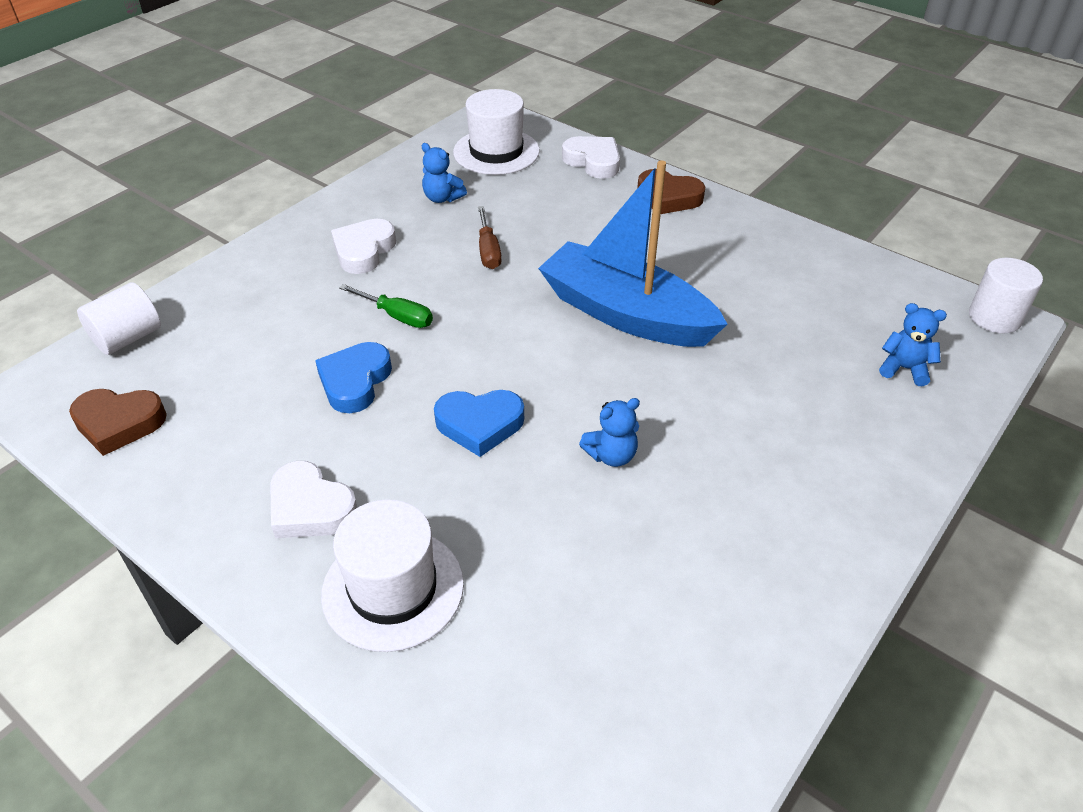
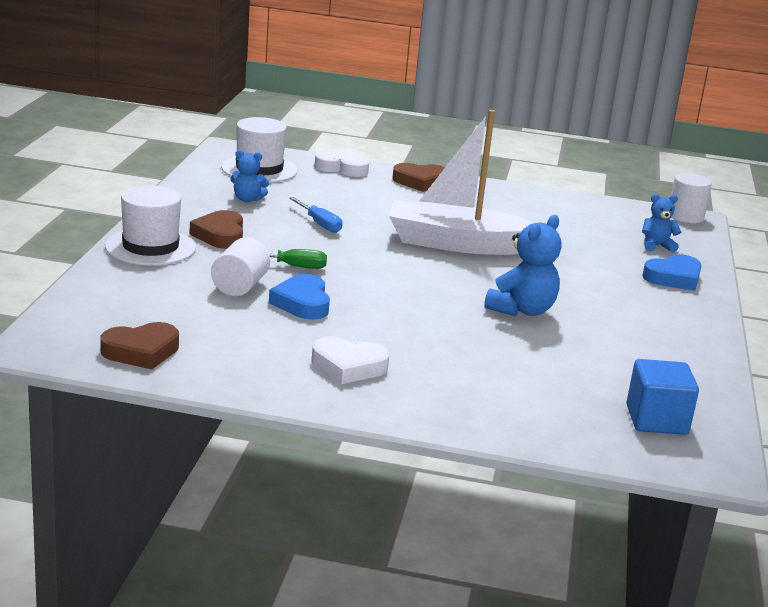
camera: 30 degrees left, 20 degrees down
(128, 338) = (83, 307): white cylinder -> white cylinder (240, 286)
(363, 251) = (220, 235): white heart -> brown heart
(393, 589) = (451, 391): white hat -> white hat (150, 247)
(479, 424) = (419, 310): blue heart -> blue heart (673, 278)
(488, 251) = (320, 224): brown screwdriver -> blue screwdriver
(611, 455) = (522, 310): blue teddy bear -> blue teddy bear, size x1.65
(623, 739) = (656, 420): none -> blue cube
(626, 314) = (457, 244): blue boat -> white boat

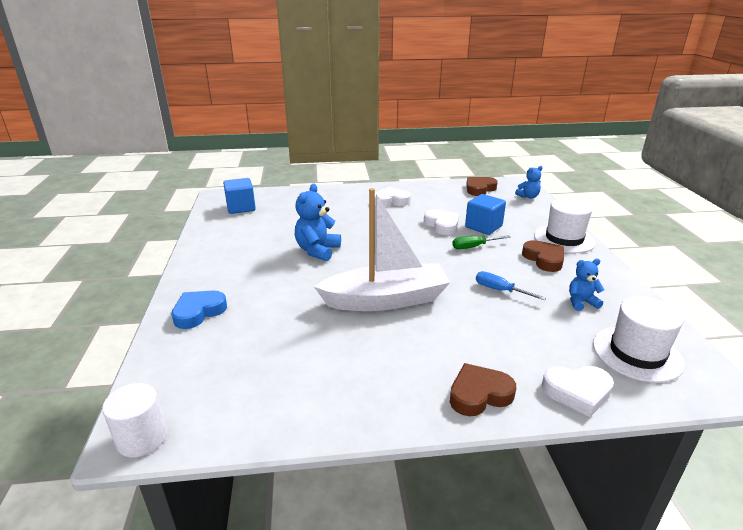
camera: 165 degrees right, 5 degrees up
(240, 286) = (483, 227): white cylinder -> blue cube
(302, 303) = (442, 225): blue heart -> white heart
(656, 246) = (202, 355): blue teddy bear -> blue teddy bear (528, 196)

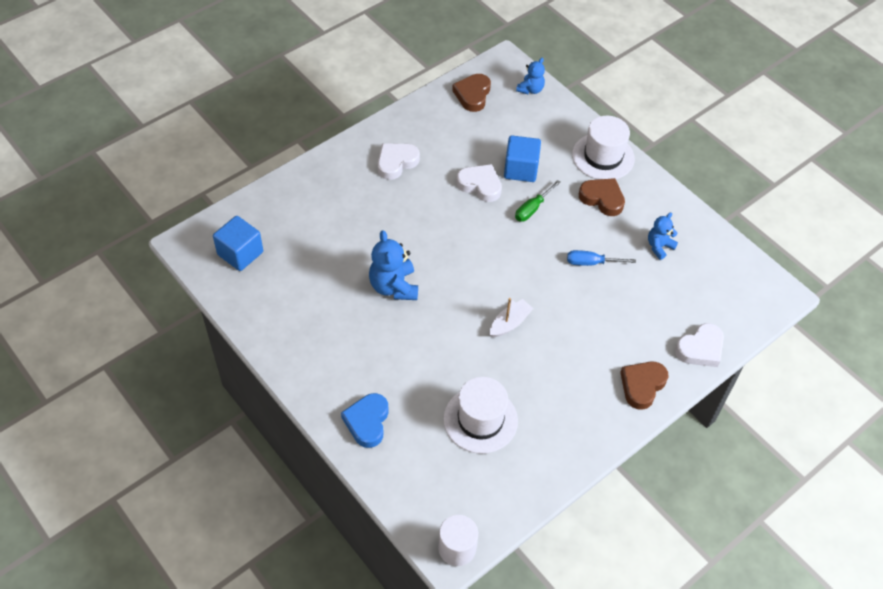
camera: 35 degrees left, 25 degrees up
(386, 300) = (510, 323): white boat -> white boat, size x0.43
(637, 353) = (720, 288): white hat -> white hat (480, 420)

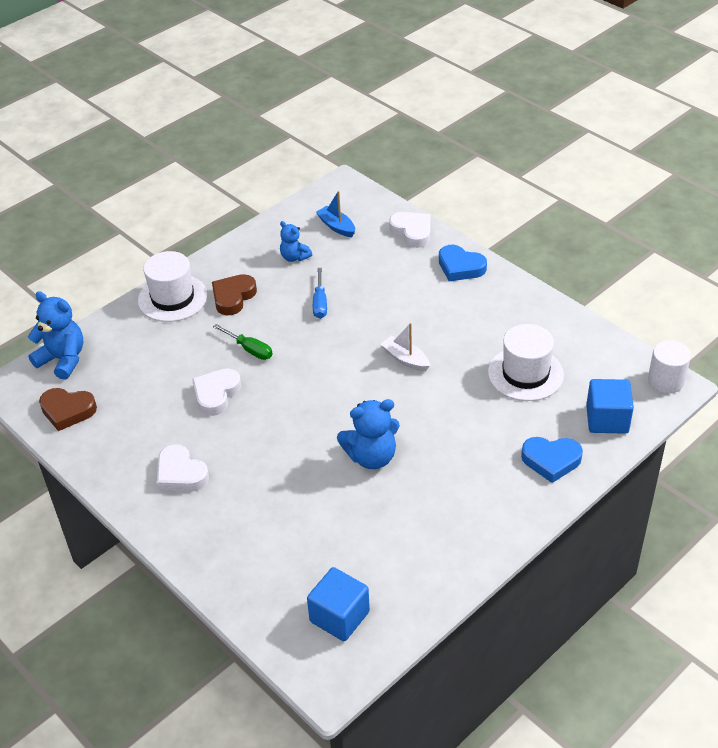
camera: 90 degrees left, 10 degrees down
(520, 169) = (191, 362): blue cube -> blue cube (607, 419)
(530, 89) = (63, 360): blue teddy bear -> blue teddy bear, size x1.65
(642, 385) = (460, 267): brown heart -> blue heart
(707, 284) = (336, 226): none -> blue boat

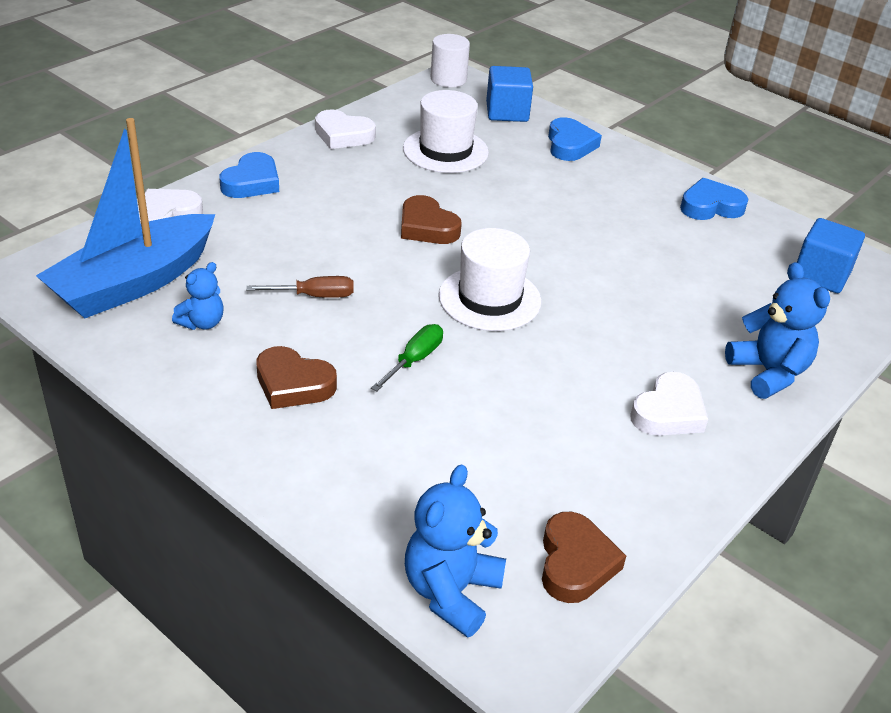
camera: 100 degrees left, 5 degrees down
(172, 298) = (288, 457): white hat -> white hat (489, 298)
(216, 394) = (511, 388): white heart -> white heart (343, 135)
(320, 303) = (315, 296): blue screwdriver -> brown screwdriver
(336, 226) = (134, 282): blue boat -> blue boat, size x2.33
(371, 457) = (594, 253): blue teddy bear -> blue teddy bear (768, 373)
(405, 359) = (427, 227): white boat -> brown heart
(450, 553) = (710, 206): none -> blue heart

